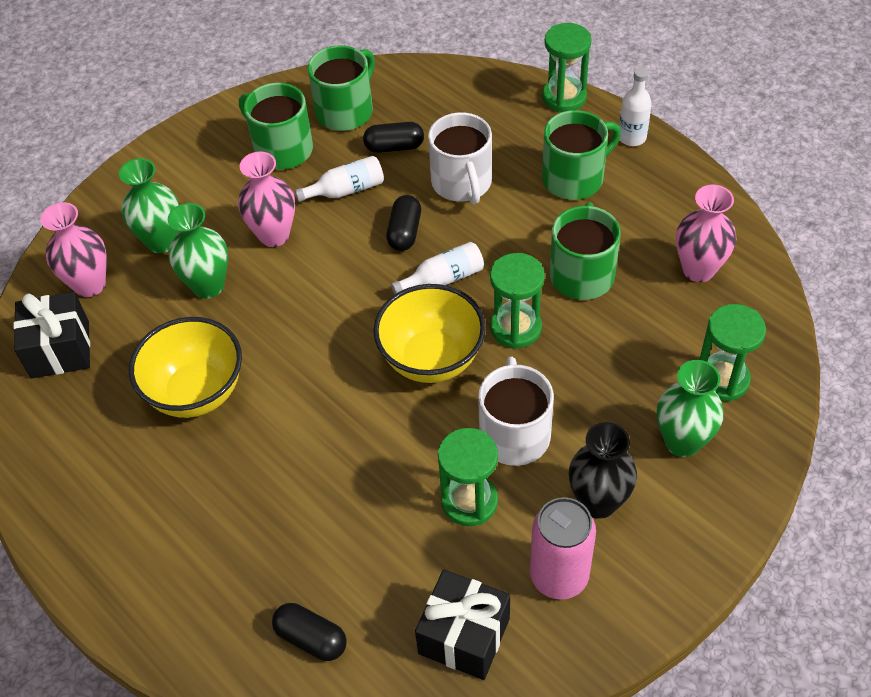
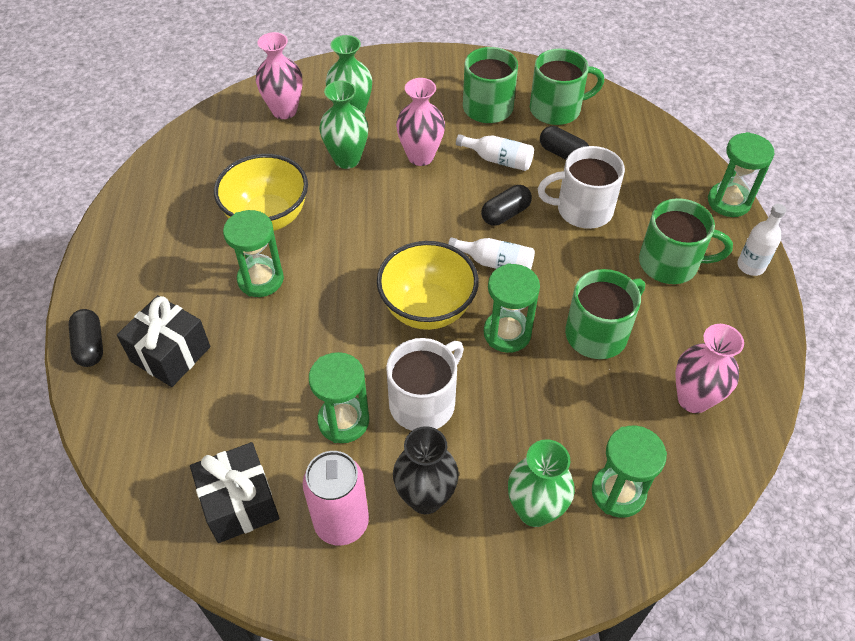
camera: 40 degrees right, 0 degrees up
(60, 349) = (227, 136): black gift -> black gift (170, 354)
(257, 449) = (260, 279): none -> green hourglass
(311, 638) = (157, 419): black capsule -> black capsule (90, 345)
(462, 183) = (582, 209): white mug -> white mug turned 60 degrees clockwise

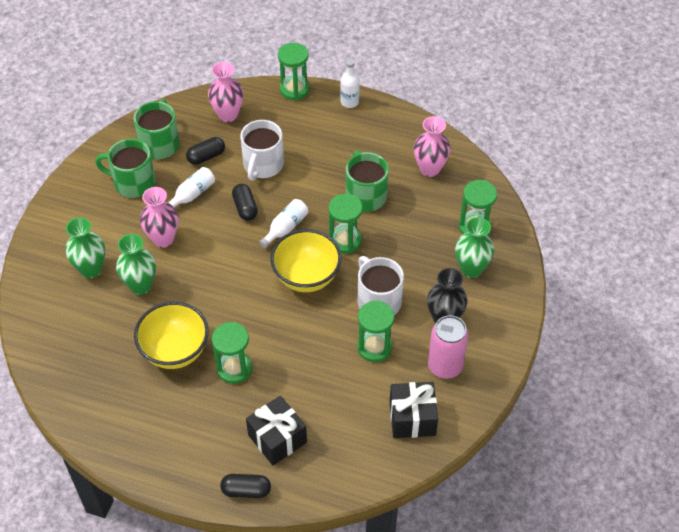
camera: 70 degrees left, 0 degrees up
(284, 110) = (61, 314): pink vase -> pink vase (228, 115)
(670, 263) = (329, 139): green mug -> none

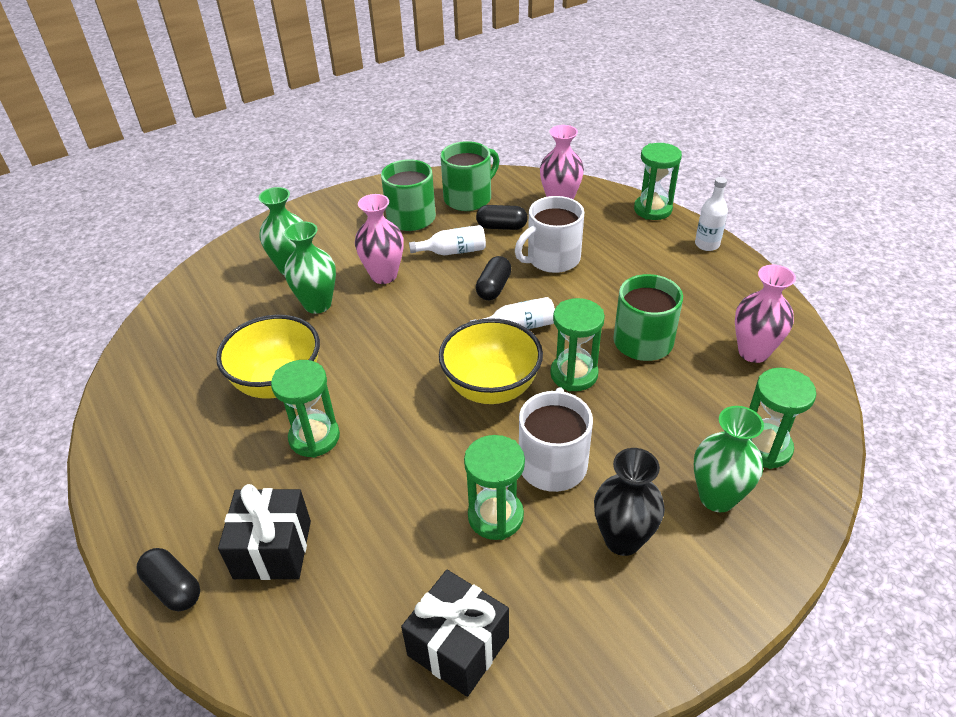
camera: 40 degrees right, 10 degrees down
(445, 366) = (568, 604): pink can -> none

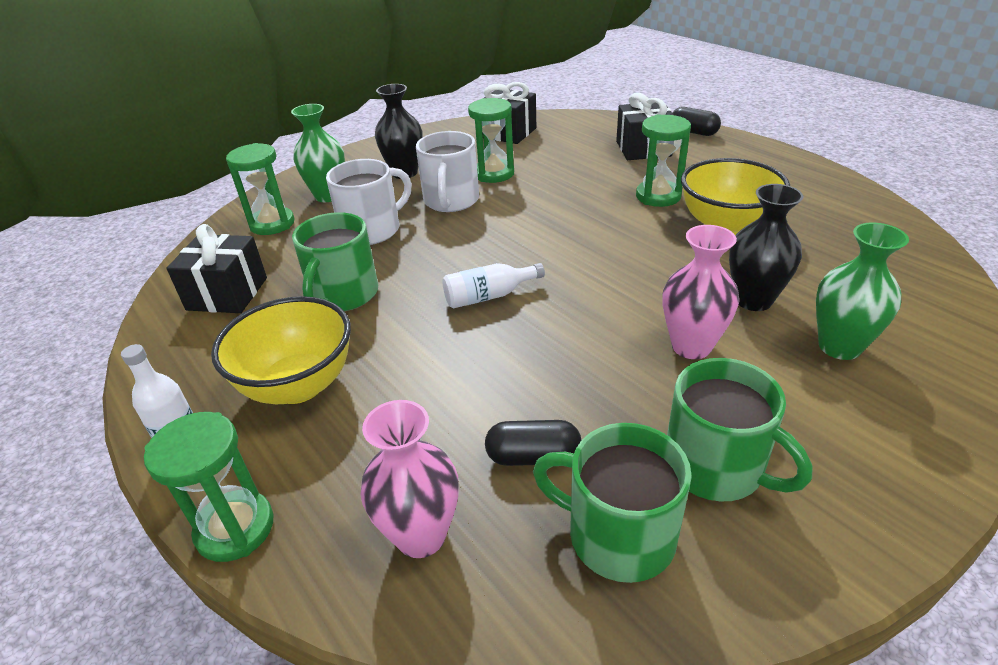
camera: 175 degrees right, 5 degrees down
(317, 304) = (753, 300): green vase -> black vase
(453, 251) = (604, 396): white bottle -> none
(469, 198) = (617, 535): green mug -> green mug turned 75 degrees clockwise
(491, 388) = (510, 240): yellow bowl -> yellow bowl (298, 385)
(493, 288) = (526, 341): black capsule -> none
(552, 259) = (443, 395): white mug -> white mug (372, 230)
(574, 374) = (427, 258): green hourglass -> none
(753, 352) = (227, 294): pink vase -> black gift

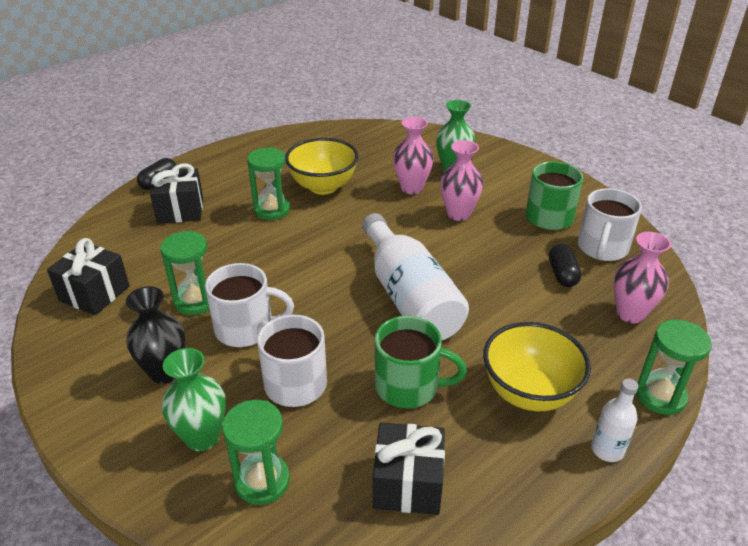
camera: 95 degrees left, 0 degrees up
(488, 296) = (409, 297): white bottle -> white bottle, size x2.16
(617, 535) = (602, 248): green mug -> white mug
(753, 300) = (412, 188): black vase -> pink vase

